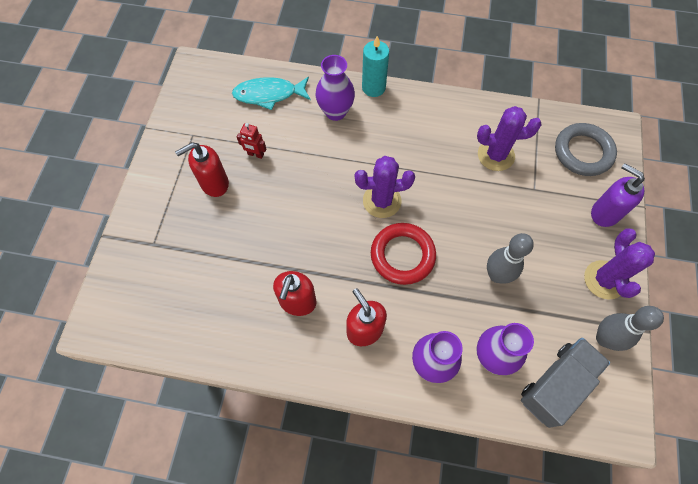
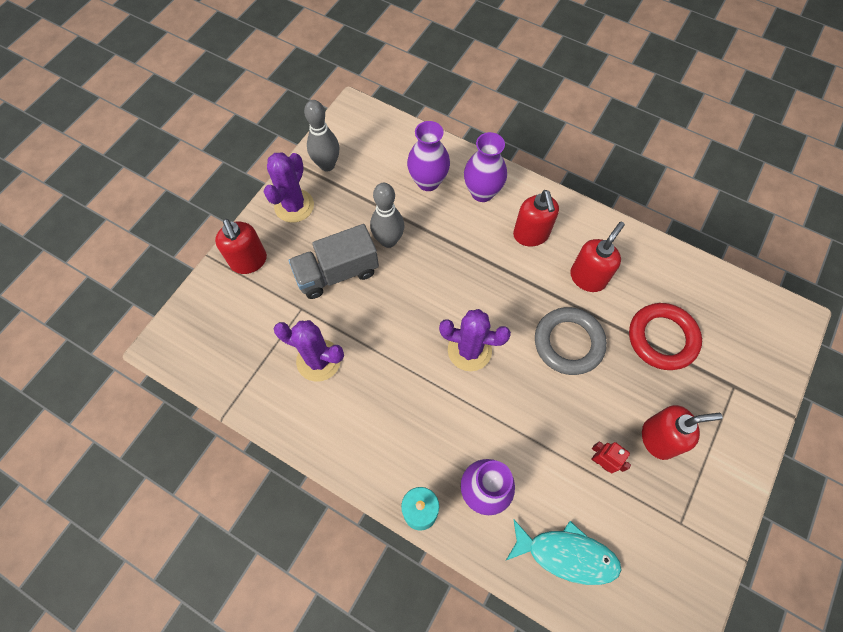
camera: 160 degrees left, 0 degrees up
(402, 255) = (470, 287): red ring -> red ring (662, 338)
(556, 384) = (387, 148): grey truck -> grey truck (337, 273)
(583, 152) = (222, 330): grey ring -> grey ring (568, 343)
(604, 213) = (249, 261): purple soap dispenser -> red soap dispenser

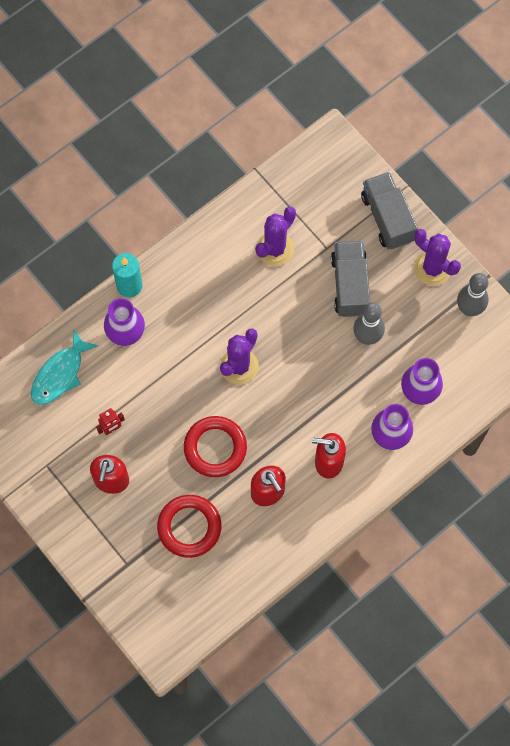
camera: 110 degrees right, 5 degrees up
(249, 261) = (387, 218): red soap dispenser -> grey truck
(568, 343) = (215, 448): grey ring -> red ring

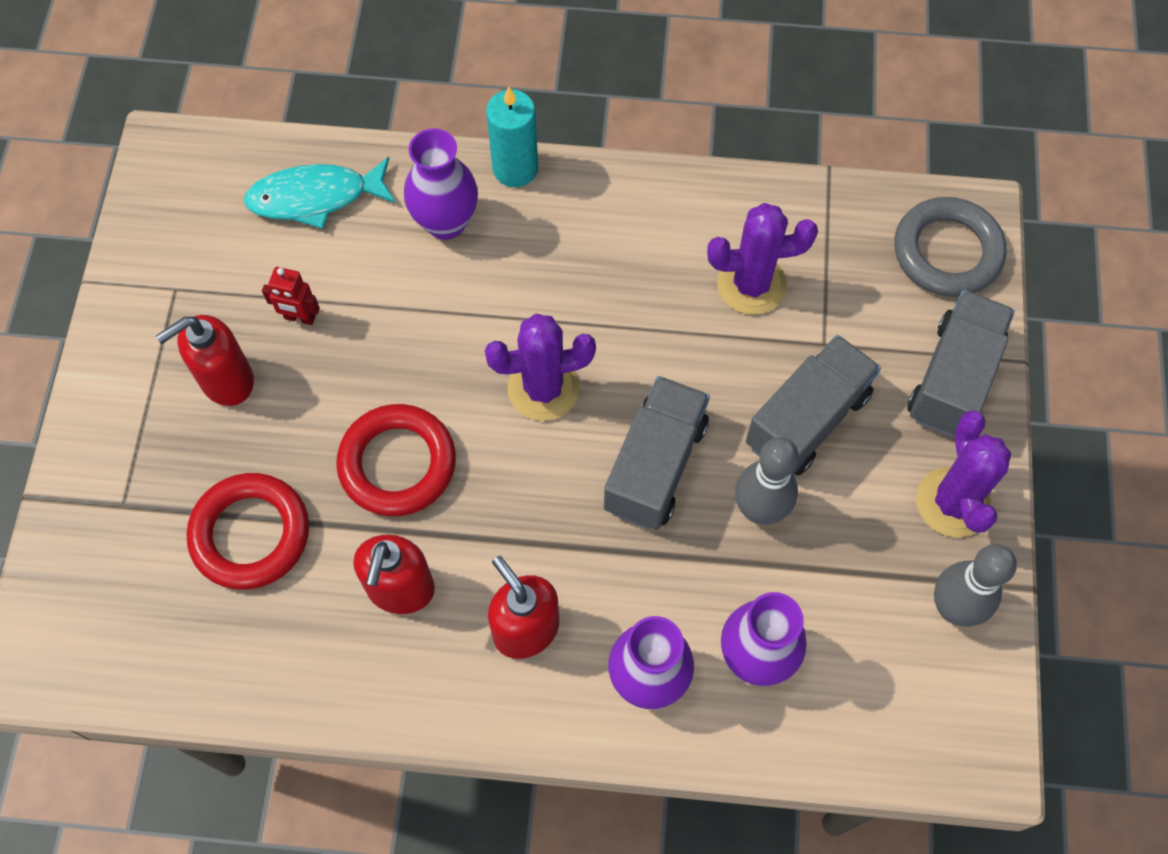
camera: 45 degrees right, 5 degrees down
(312, 356) = (655, 466): none -> grey truck
(336, 165) = (947, 252): none -> grey ring

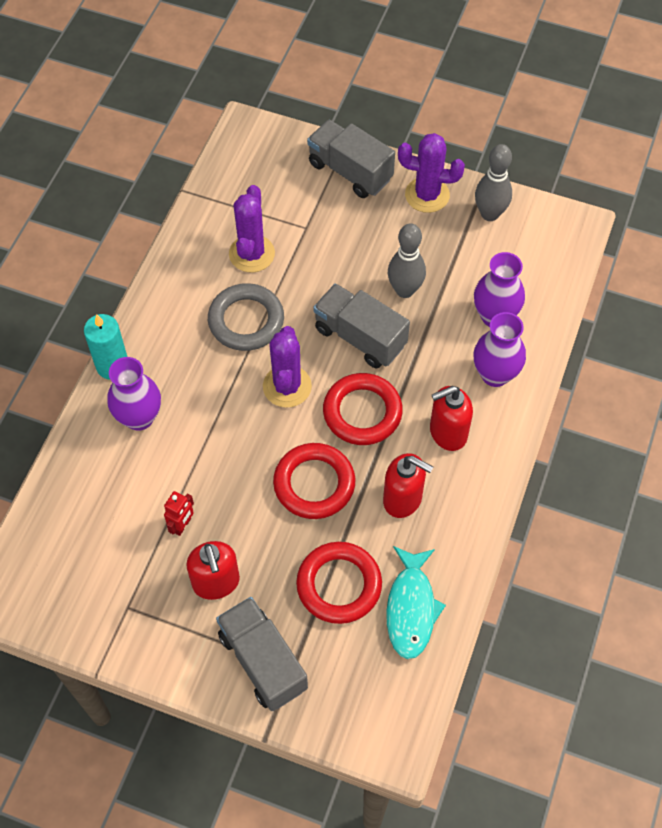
camera: 75 degrees left, 5 degrees down
(315, 197) = (86, 498): turquoise fish -> turquoise fish (411, 608)
(528, 500) = (362, 412): none -> red ring
(807, 419) = (353, 250): grey truck -> grey truck (262, 661)
(947, 252) = (265, 149): grey ring -> grey ring (246, 321)

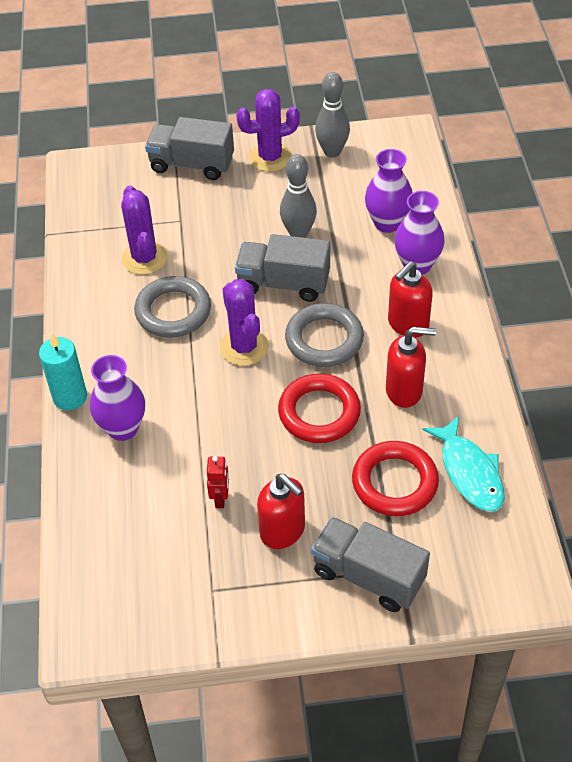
camera: 25 degrees left, 10 degrees down
(362, 412) = (324, 339): red ring -> grey ring

